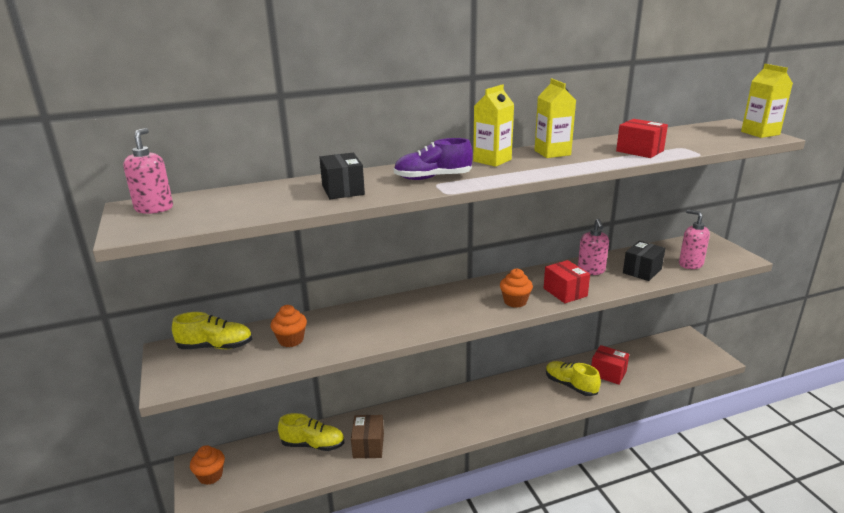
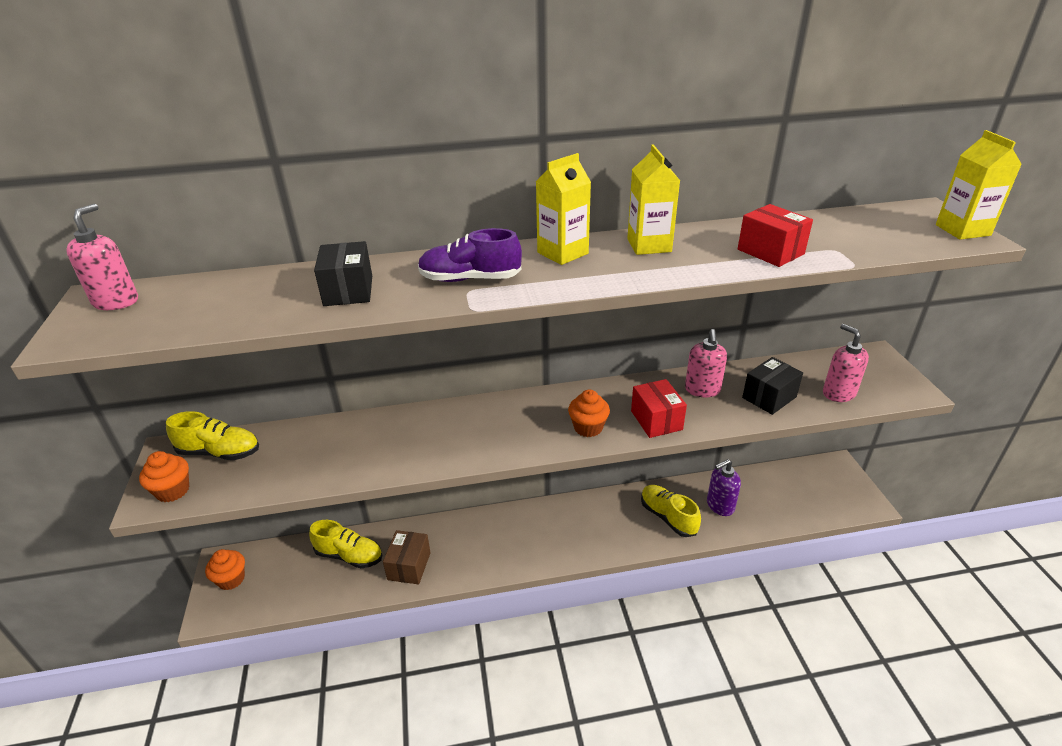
camera: 10 degrees right, 10 degrees up
(291, 340) = (304, 453): orange cupcake -> orange cupcake (173, 491)
(608, 373) = (720, 506): red box -> purple soap dispenser

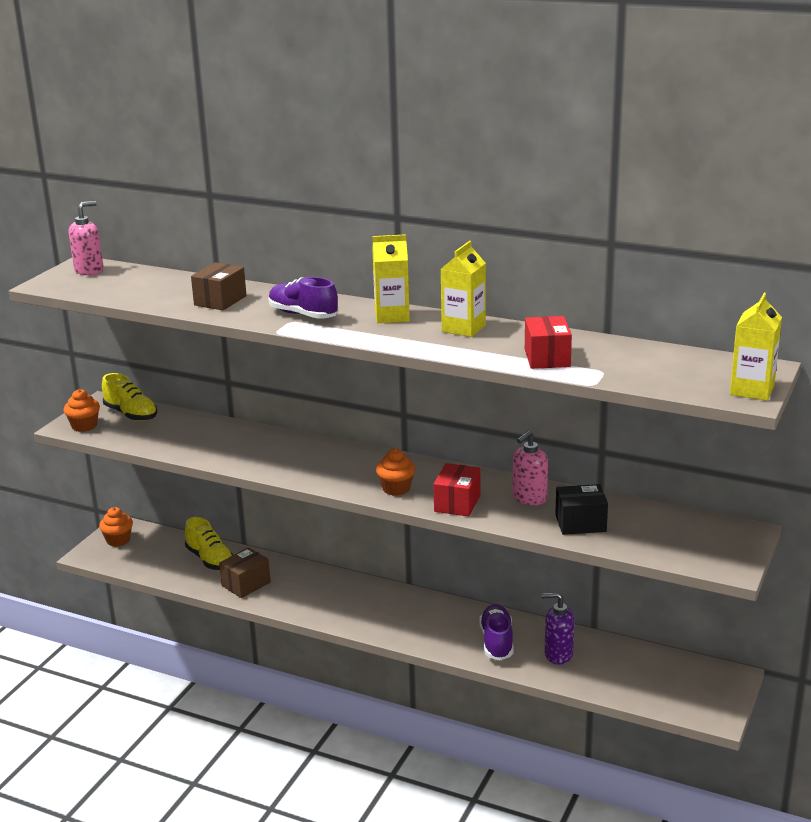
camera: 35 degrees right, 10 degrees down
(348, 291) = (220, 300): black box -> brown box
(668, 517) = (497, 642): yellow shoe -> purple shoe
(838, 393) = (651, 543): pink soap dispenser -> none

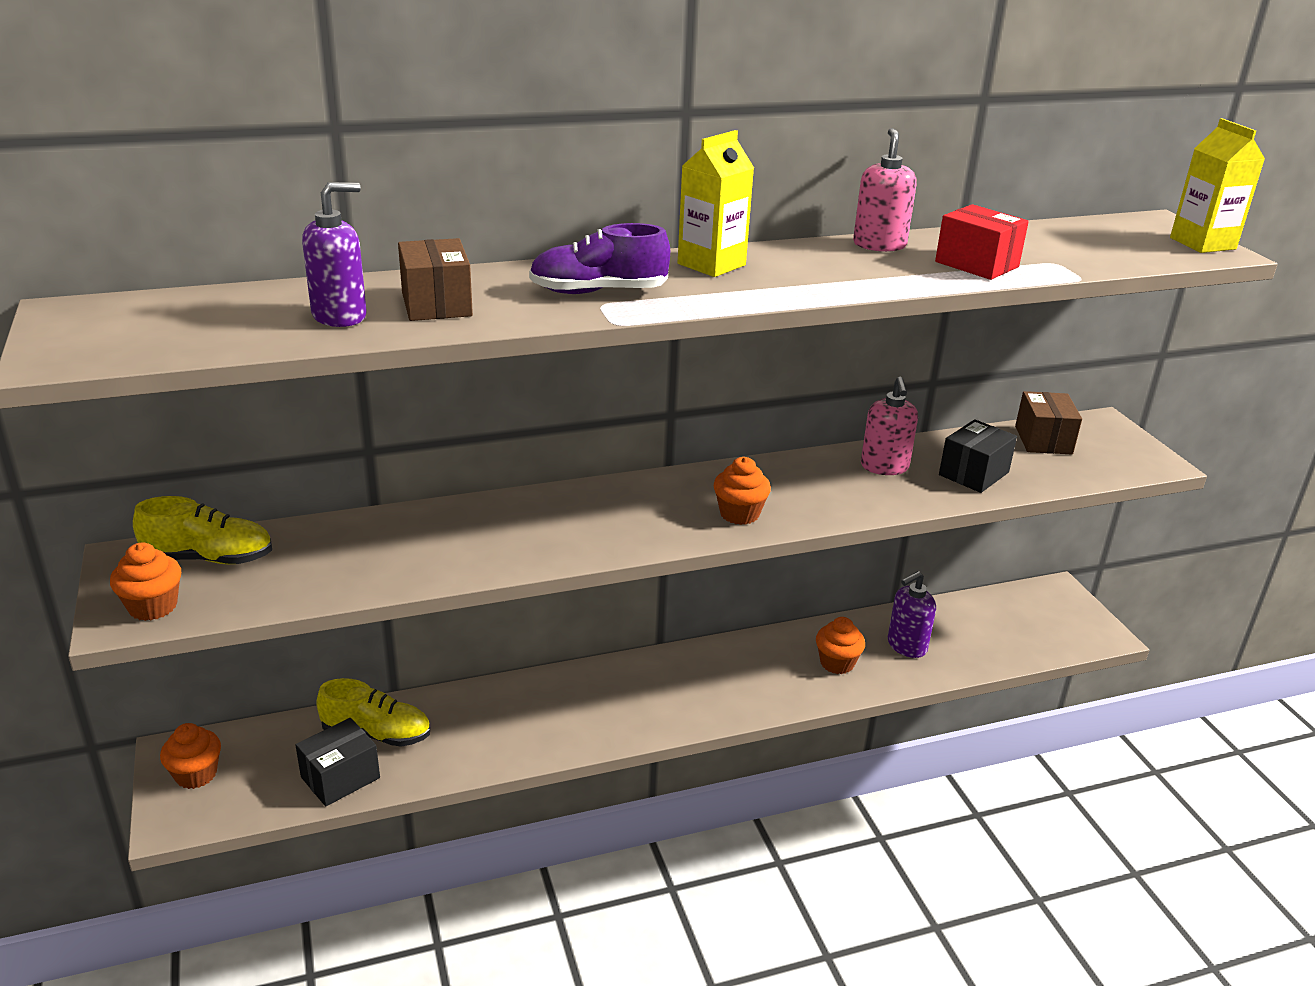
camera: 45 degrees left, 5 degrees up
(89, 270) = (103, 317): pink soap dispenser -> pink soap dispenser (879, 245)
(171, 570) = (340, 777): none -> black box
(172, 295) = (340, 316): none -> purple soap dispenser
(246, 584) = (471, 742): brown box -> brown box (1043, 440)
(457, 503) = (830, 503): red box -> none
(463, 328) = (821, 257): yellow carton -> none
(497, 642) = (837, 663): purple shoe -> orange cupcake

